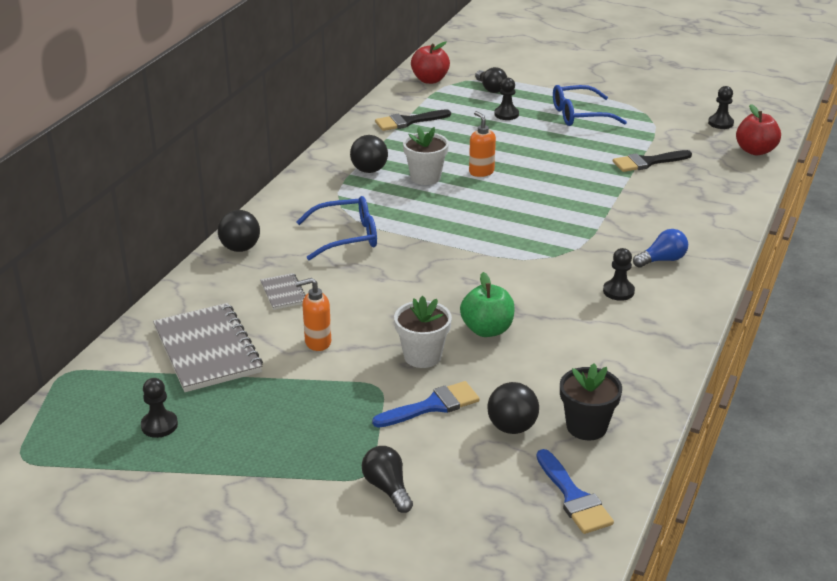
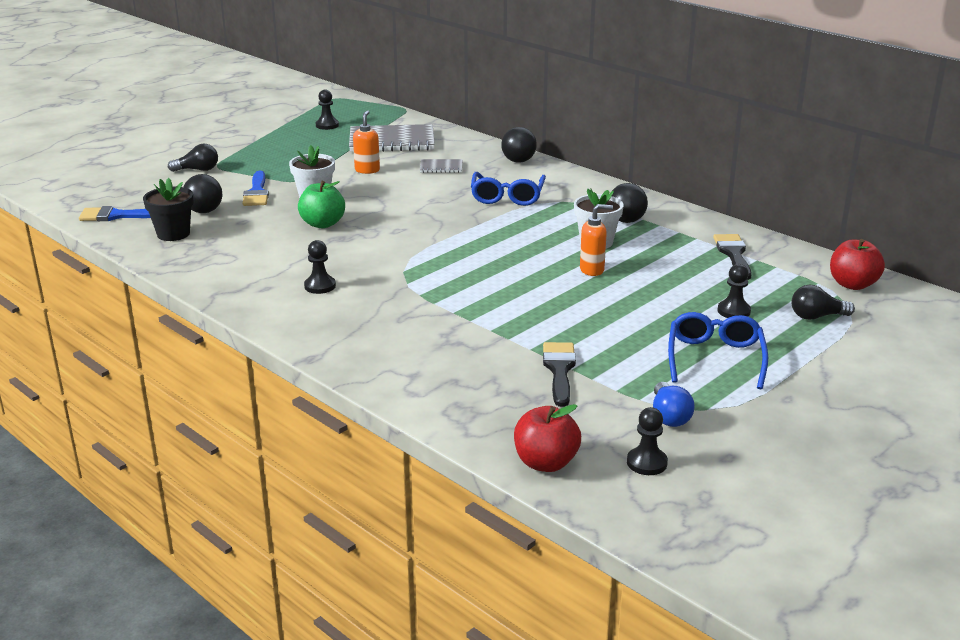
camera: 110 degrees right, 5 degrees down
(662, 260) = (349, 320): blue light bulb -> blue light bulb (669, 416)

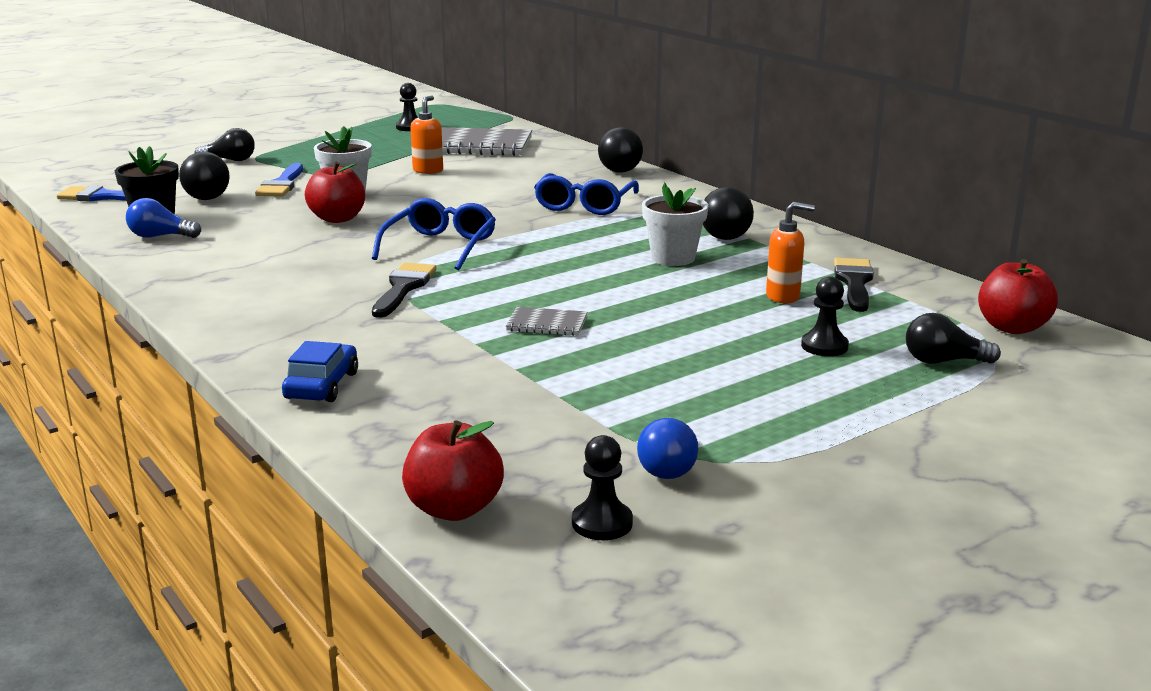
camera: 10 degrees right, 5 degrees down
(191, 252) = (160, 236): none -> blue light bulb
(320, 286) = (288, 280): black pawn -> none
(322, 224) = (337, 219): green apple -> red apple
(400, 376) = (321, 385): none -> blue car
(441, 167) = (520, 172): grey notebook -> grey notebook (547, 324)
(559, 370) = (541, 396): black brush -> black brush (403, 288)
(592, 270) = (651, 287): orange soap dispenser -> orange soap dispenser (783, 297)
(715, 358) = (770, 400): blue glasses -> blue glasses (440, 247)

